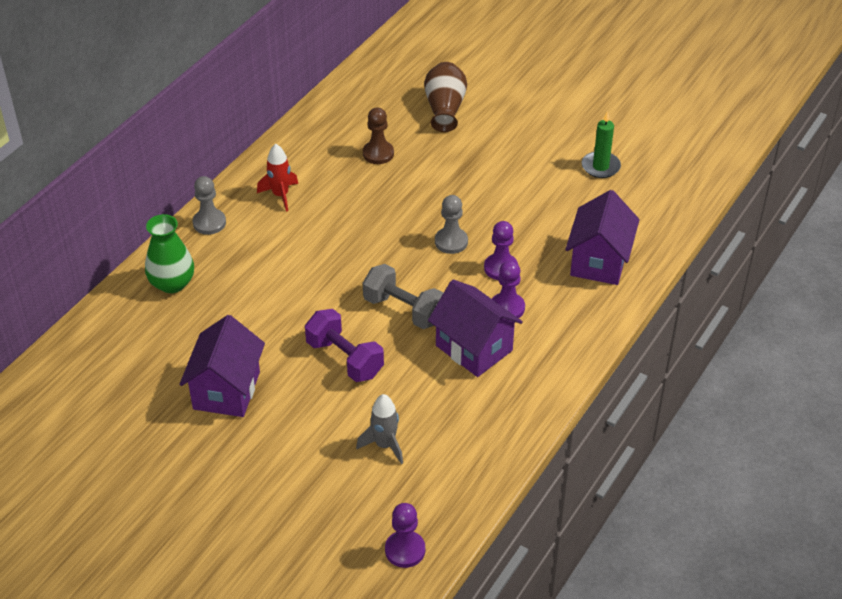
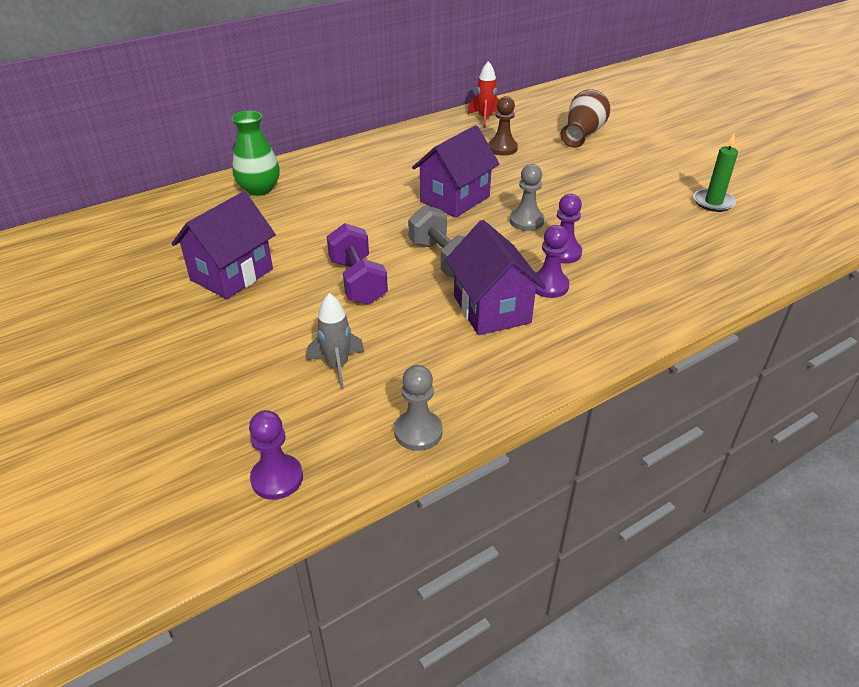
camera: 25 degrees right, 5 degrees down
(209, 223) = (325, 159): grey pawn -> grey pawn (418, 432)
(280, 195) = (397, 155): red rocket -> red rocket (485, 119)
(599, 261) = (672, 274): purple house -> purple house (455, 199)

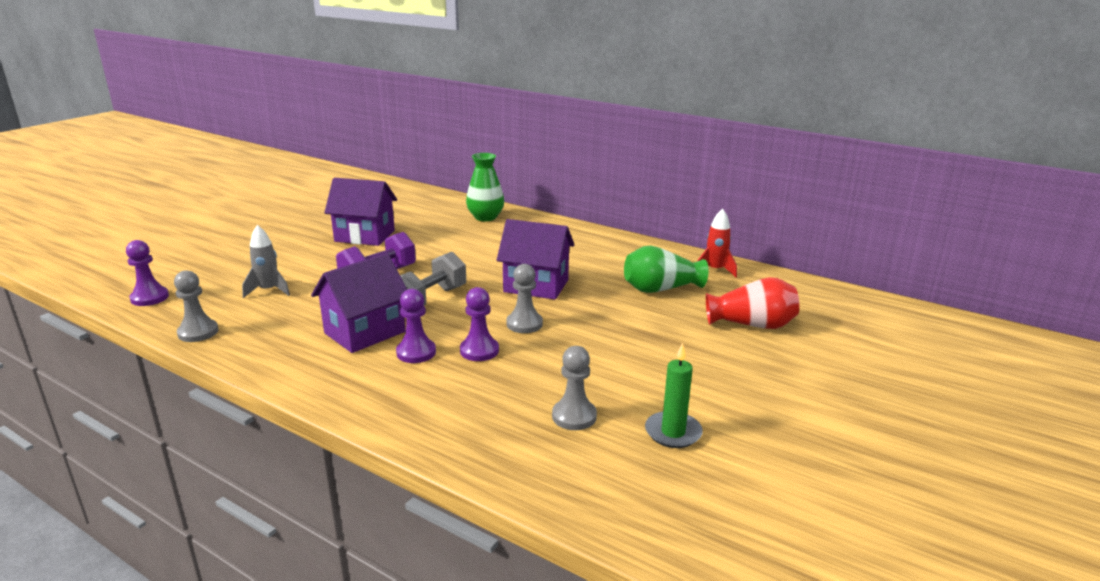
camera: 65 degrees right, 15 degrees down
(502, 148) = (660, 289): brown pawn -> green vase
(582, 133) = (752, 324): brown vase -> red vase
(682, 233) = (574, 416): none -> grey pawn

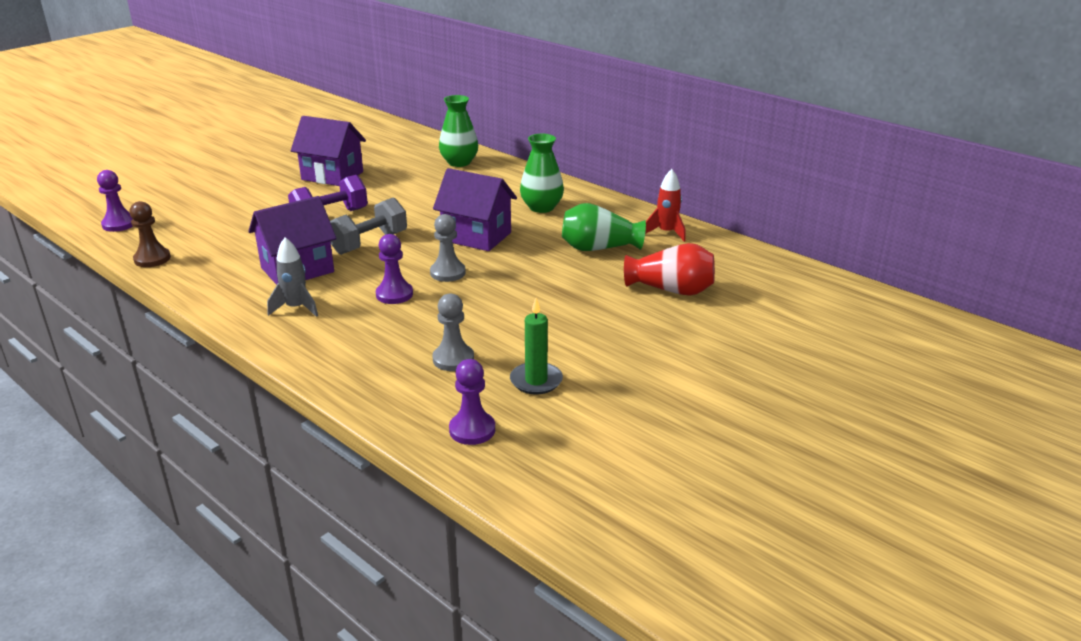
camera: 10 degrees right, 5 degrees up
(198, 332) = (152, 259): grey pawn -> brown pawn
(268, 290) = (225, 224): grey rocket -> grey rocket (296, 308)
(416, 352) = (336, 291): purple pawn -> purple pawn (472, 430)
(585, 254) = (541, 207): none -> green vase

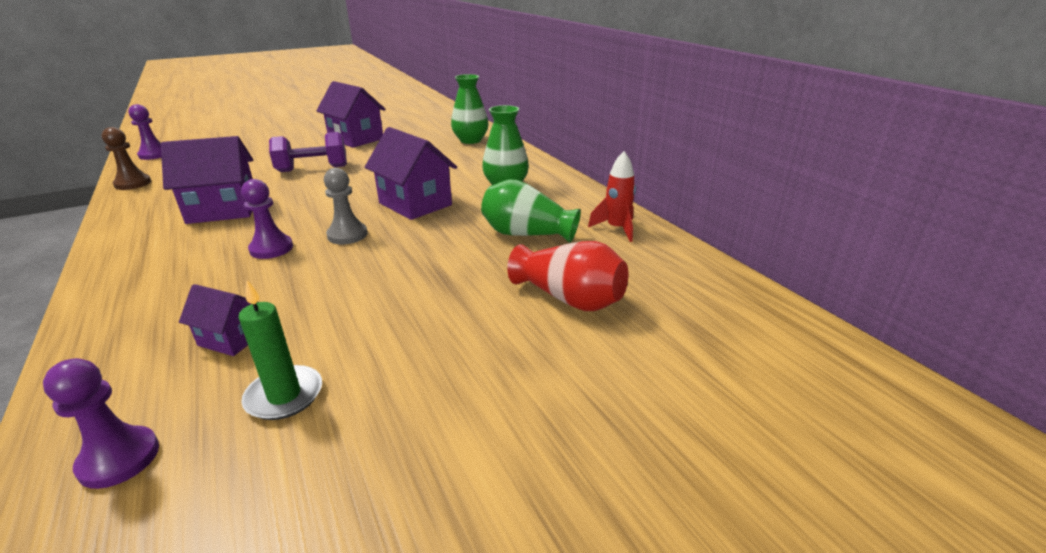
camera: 20 degrees right, 0 degrees up
(296, 308) = (170, 246): grey rocket -> none
(369, 243) = (313, 196): grey dumbbell -> none
(453, 359) = (231, 339): grey pawn -> purple house

